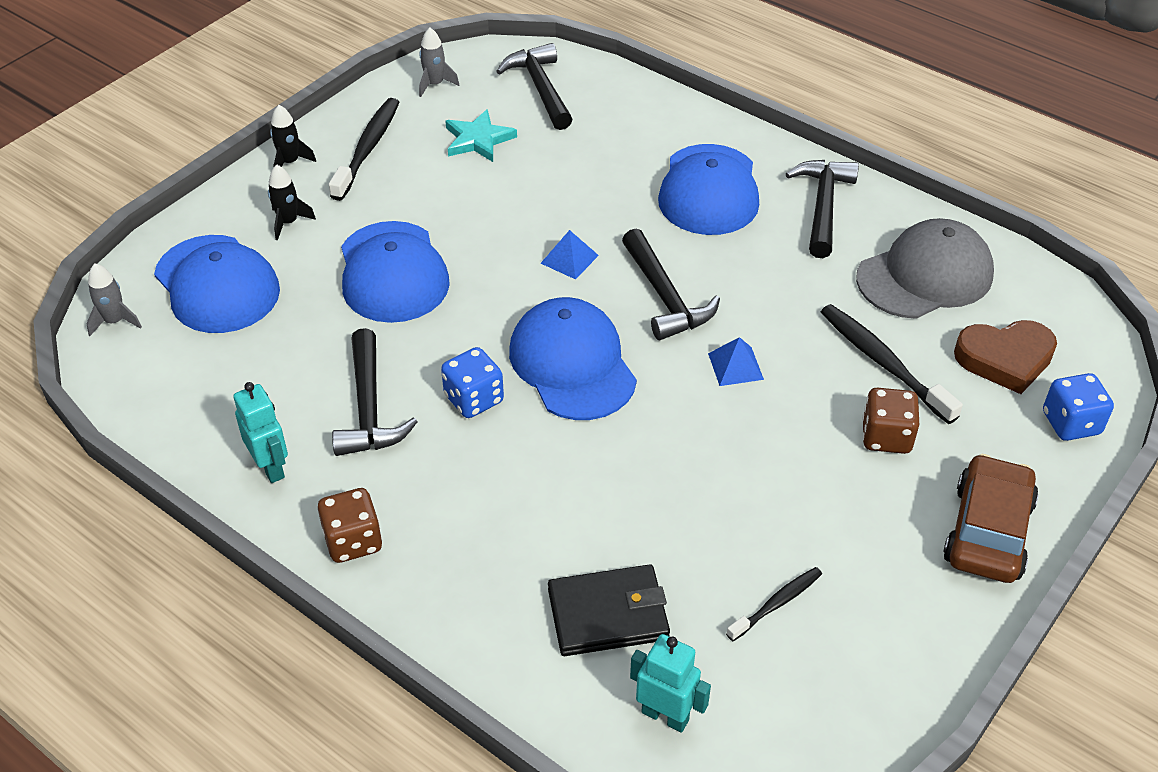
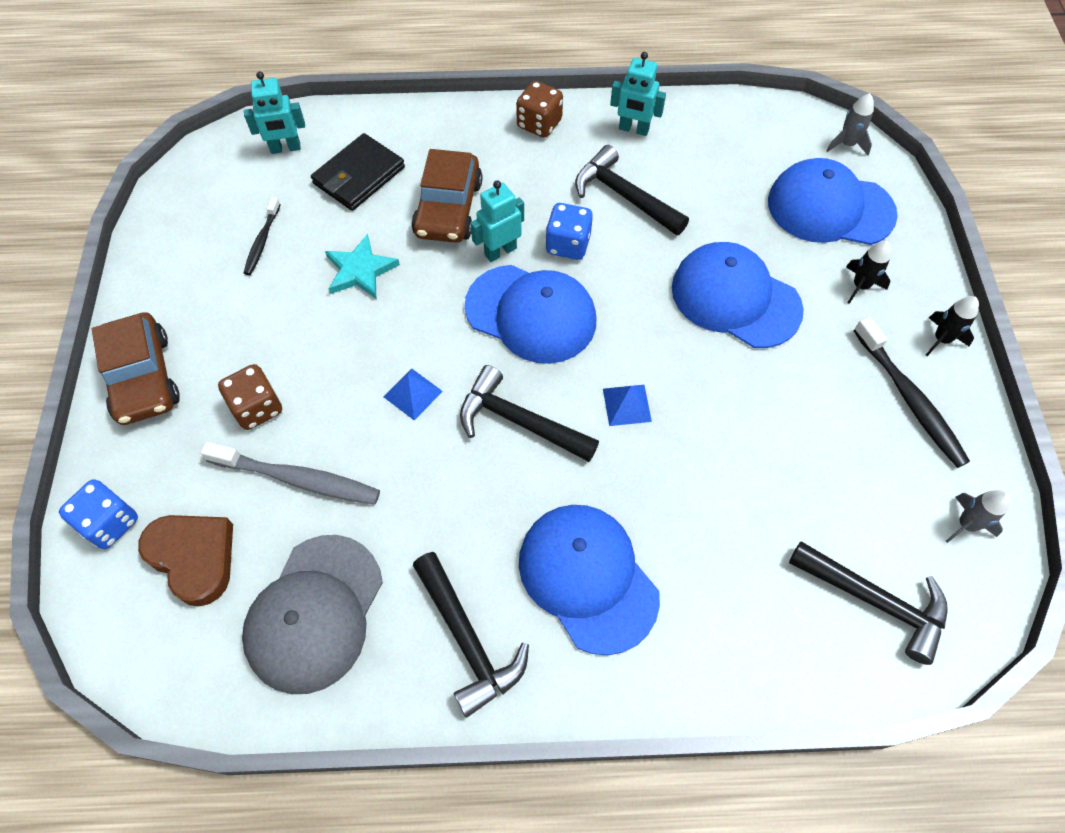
camera: 140 degrees right, 15 degrees up
(478, 139) = (843, 482): turquoise star -> turquoise star (360, 270)
(542, 433) = (500, 251): none -> turquoise robot
(548, 509) = (448, 208): none -> brown car
(883, 363) = (298, 478): black toothbrush -> grey toothbrush
(1005, 359) = (194, 557): brown heart -> brown heart turned 90 degrees clockwise

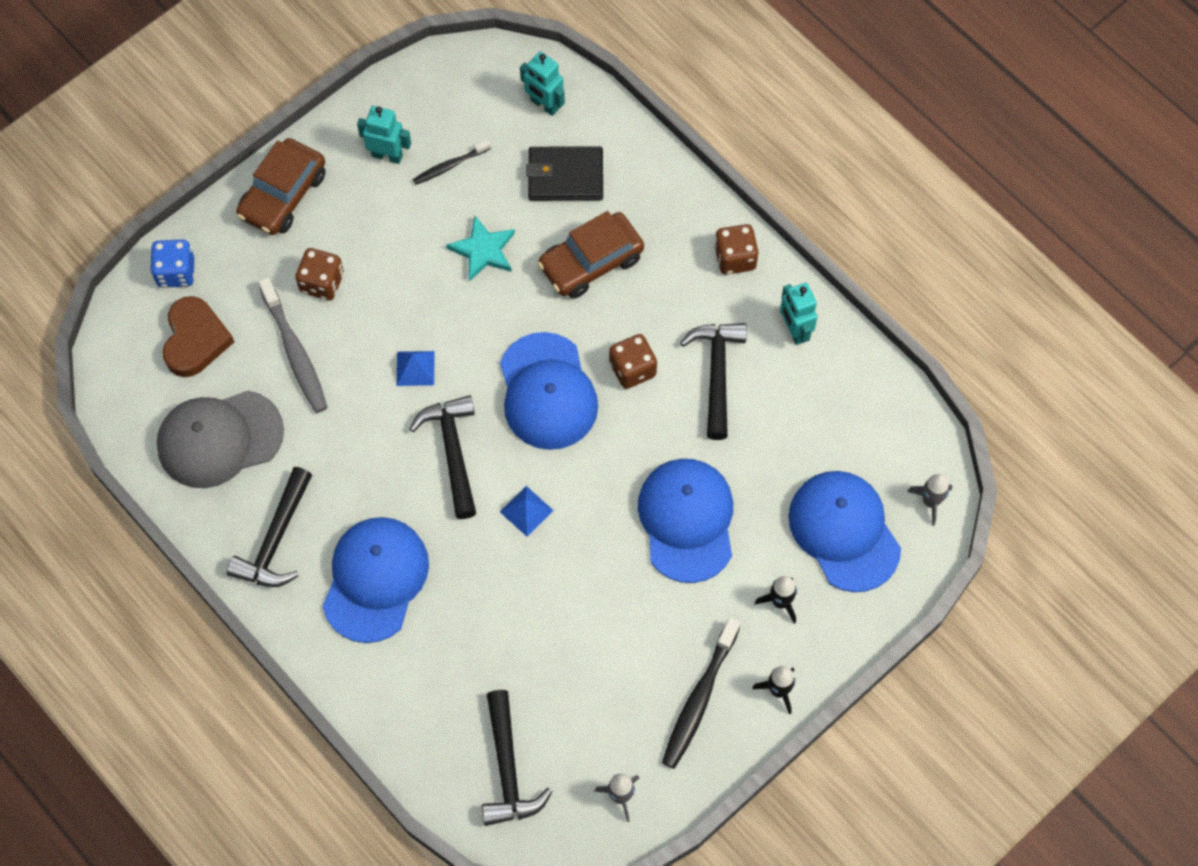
camera: 50 degrees right, 5 degrees up
(500, 251) = (584, 328): turquoise robot -> turquoise robot (387, 155)
(568, 244) = (632, 369): blue dice -> brown dice

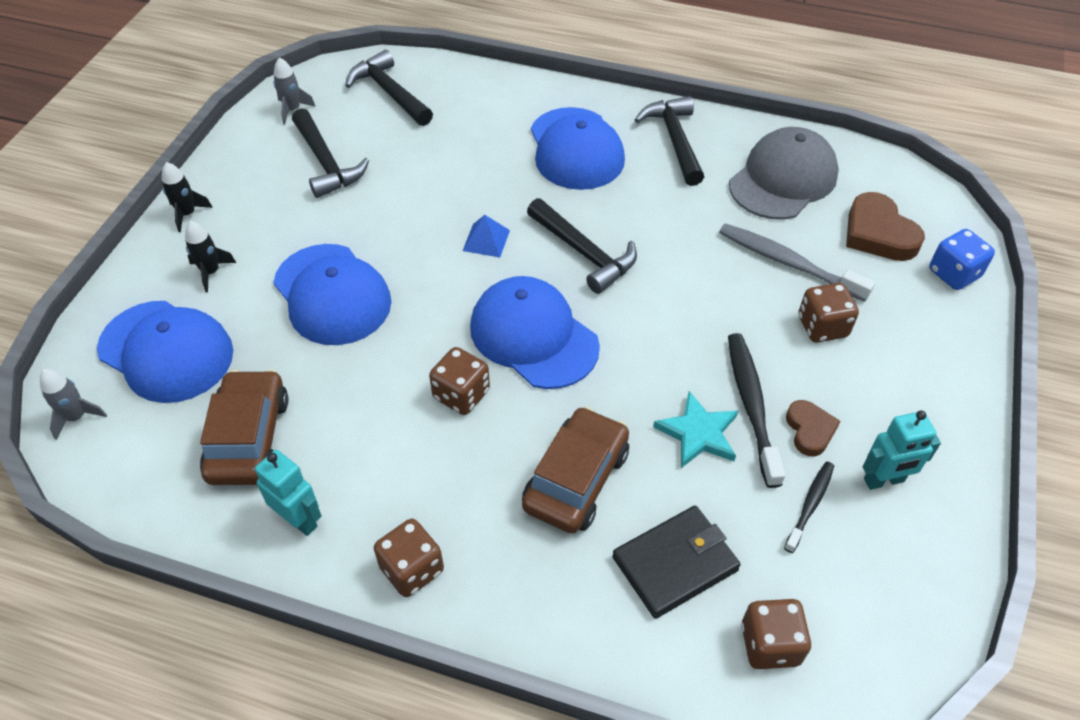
camera: 150 degrees right, 15 degrees down
(283, 195) = (940, 385): brown car -> brown car (249, 438)
(404, 212) = (810, 430): none -> brown heart
(415, 368) = (672, 299): blue pyramid -> none
(544, 105) = (770, 644): turquoise robot -> brown dice
(699, 699) = (256, 183): black toothbrush -> black toothbrush (751, 406)
(717, 373) = (368, 432): black hammer -> black hammer (326, 163)

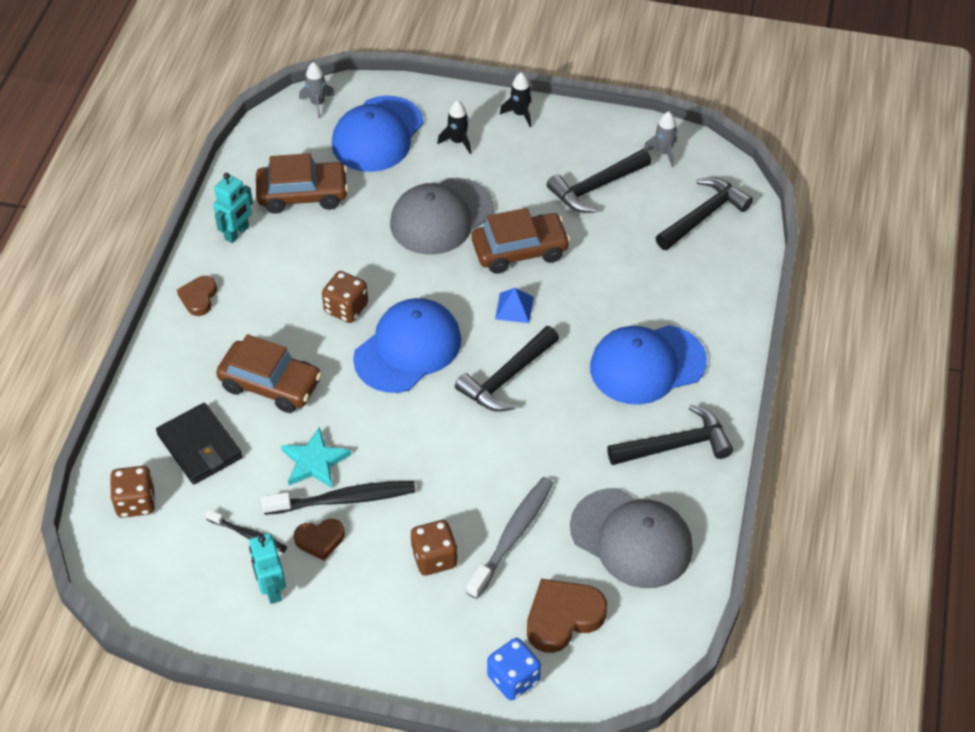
camera: 85 degrees right, 0 degrees up
(332, 294) = (441, 217): blue cap -> grey cap
(403, 229) = (520, 251): none -> brown car
(412, 569) = (199, 298): brown dice -> brown heart

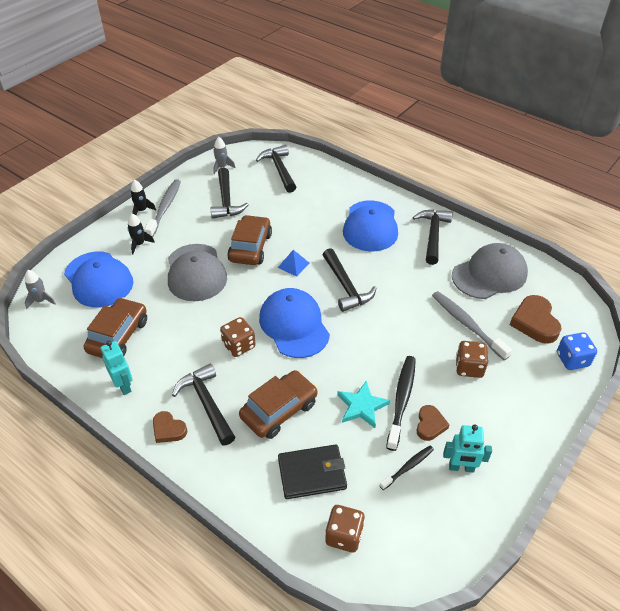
camera: 65 degrees left, 5 degrees down
(248, 315) = (206, 403): none -> black hammer
(539, 133) = (164, 208): none -> grey toothbrush

